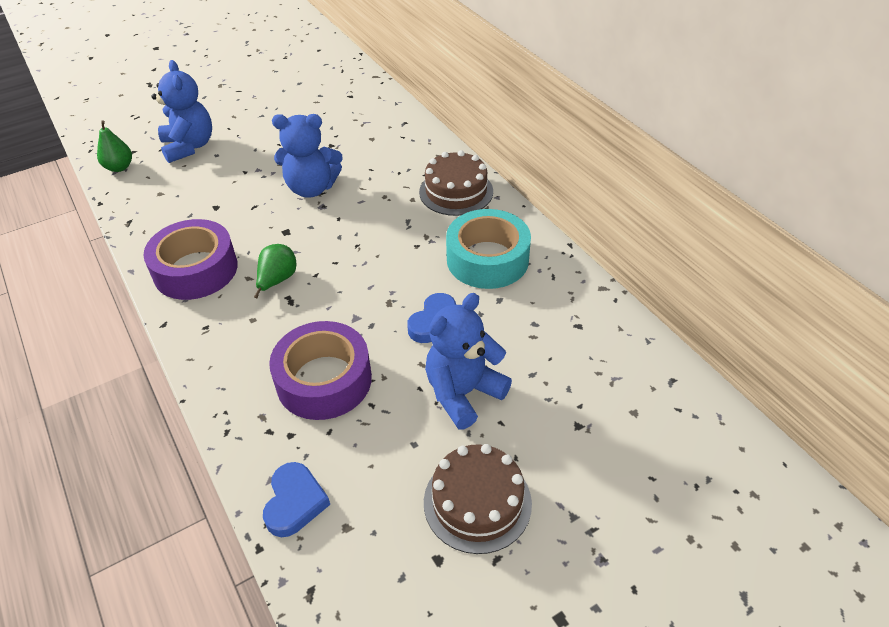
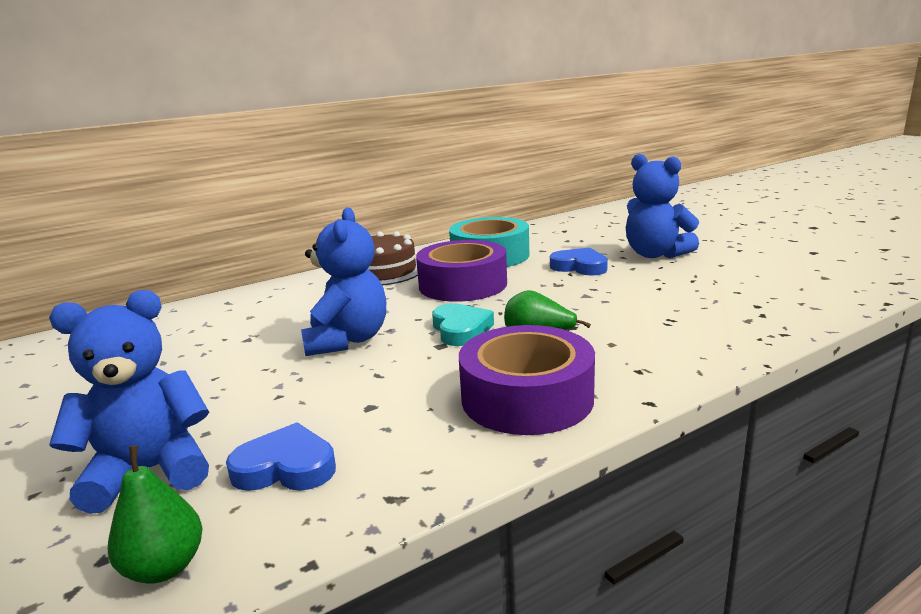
camera: 90 degrees left, 25 degrees down
(295, 502) = (826, 295): blue heart -> blue heart (285, 467)
(309, 241) = (461, 329): none -> turquoise heart
(324, 380) = (678, 299): purple tape -> purple tape (463, 284)
(477, 502) = (754, 246): brown cake -> none

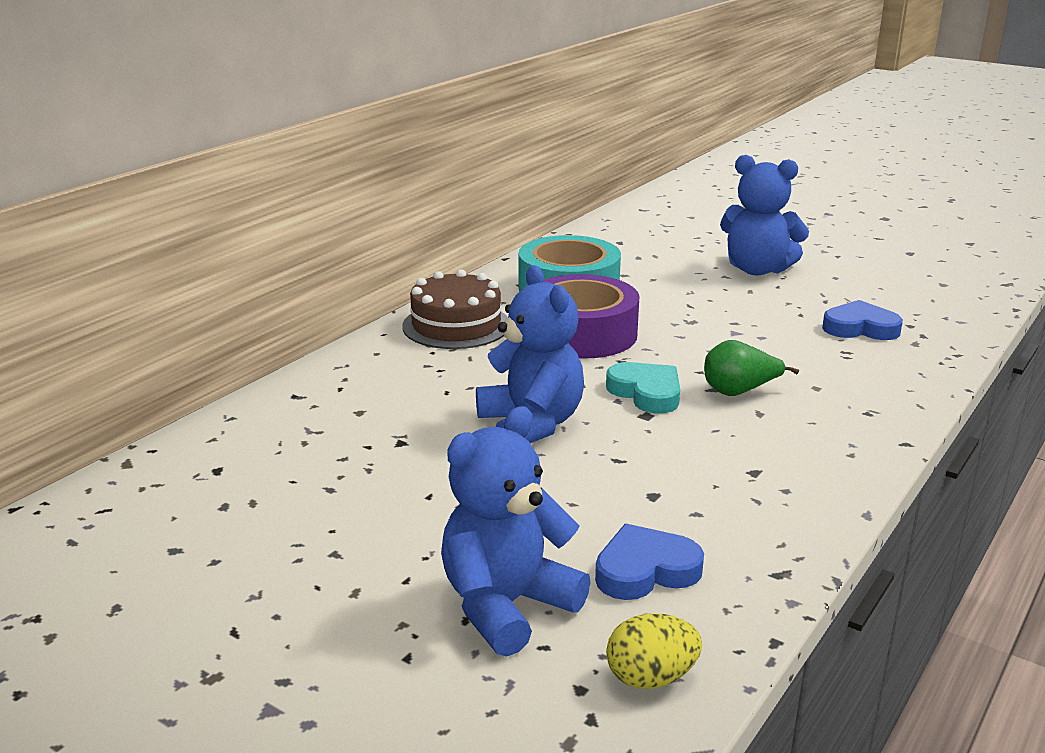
camera: 25 degrees left, 5 degrees up
(165, 567) = (651, 678): green pear -> yellow egg
(527, 397) = (795, 457): purple tape -> none
(579, 267) = (691, 294): blue heart -> blue heart (860, 328)

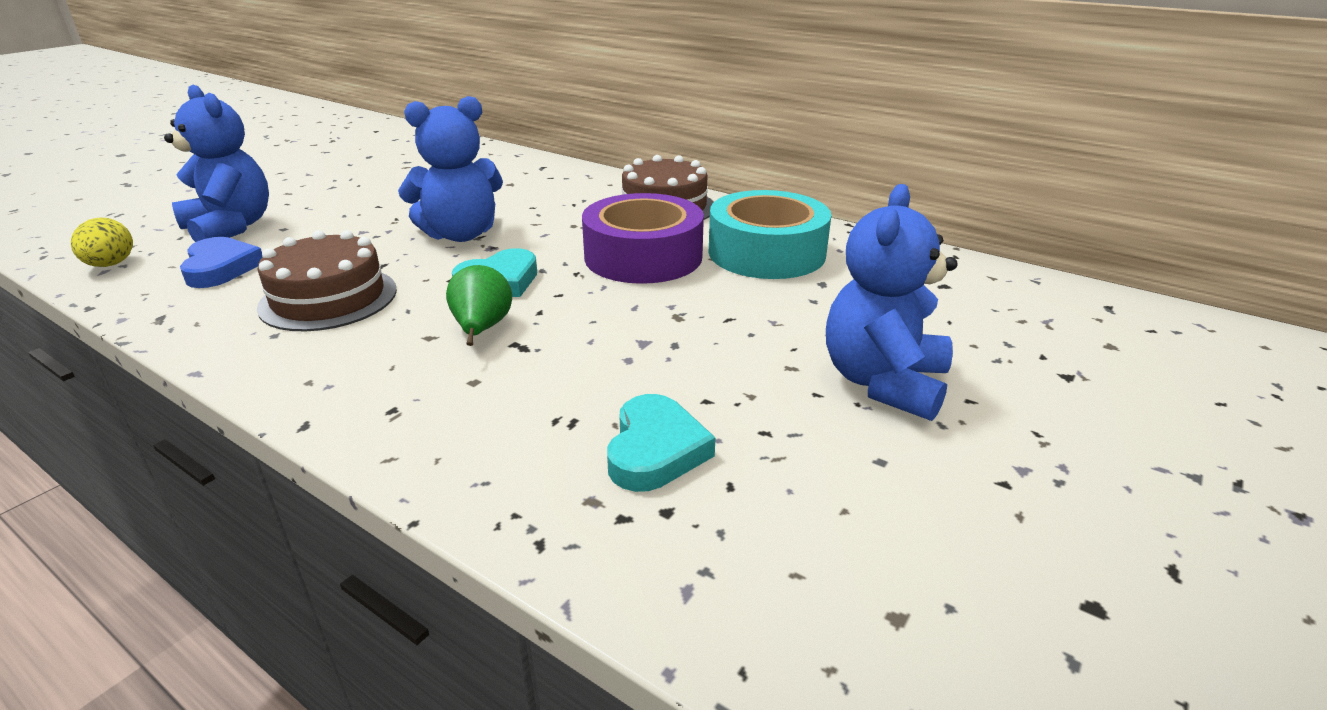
camera: 90 degrees right, 5 degrees up
(704, 476) = (328, 298): none -> brown cake
(860, 328) = (655, 450): blue heart -> turquoise heart

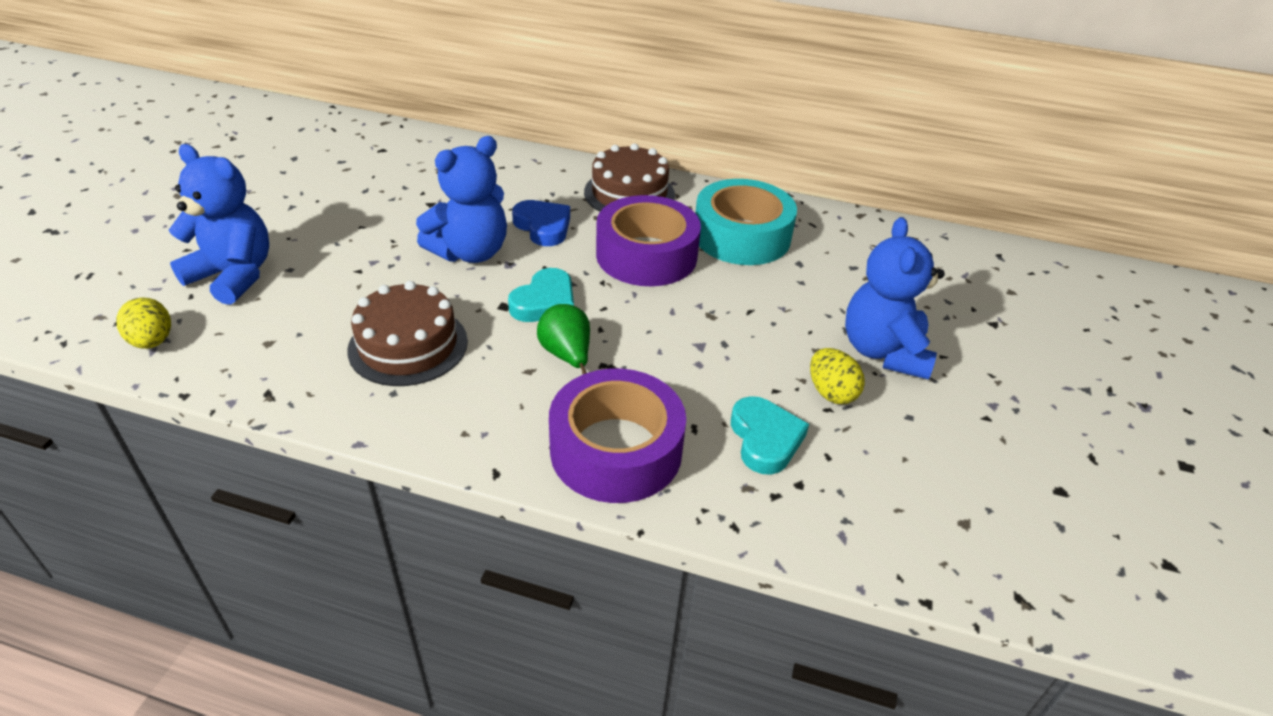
camera: 20 degrees left, 10 degrees up
(221, 268) = (272, 328): blue heart -> blue heart (543, 227)
(459, 427) = (616, 450): none -> purple tape
(781, 415) = (831, 392): none -> yellow egg

